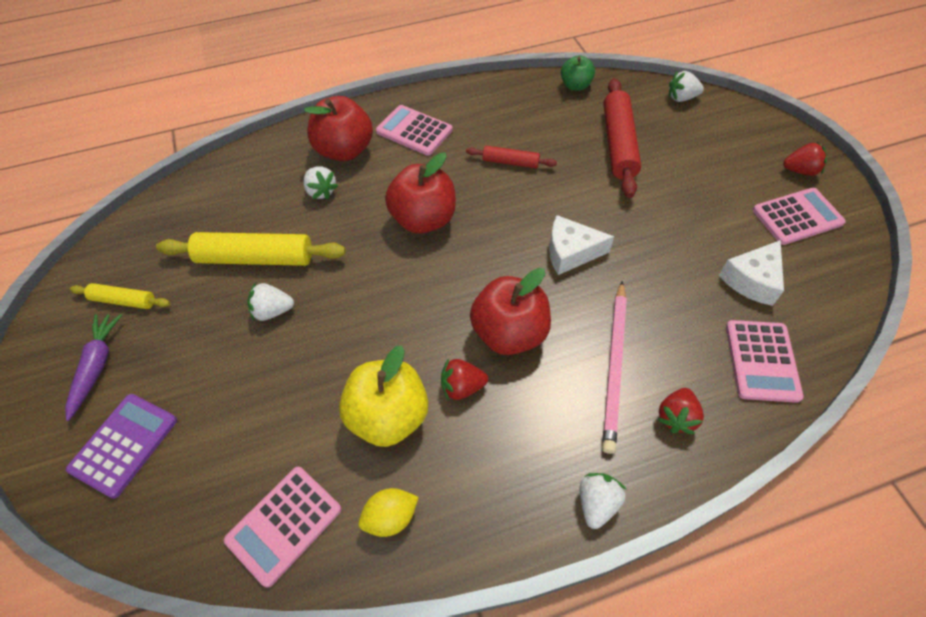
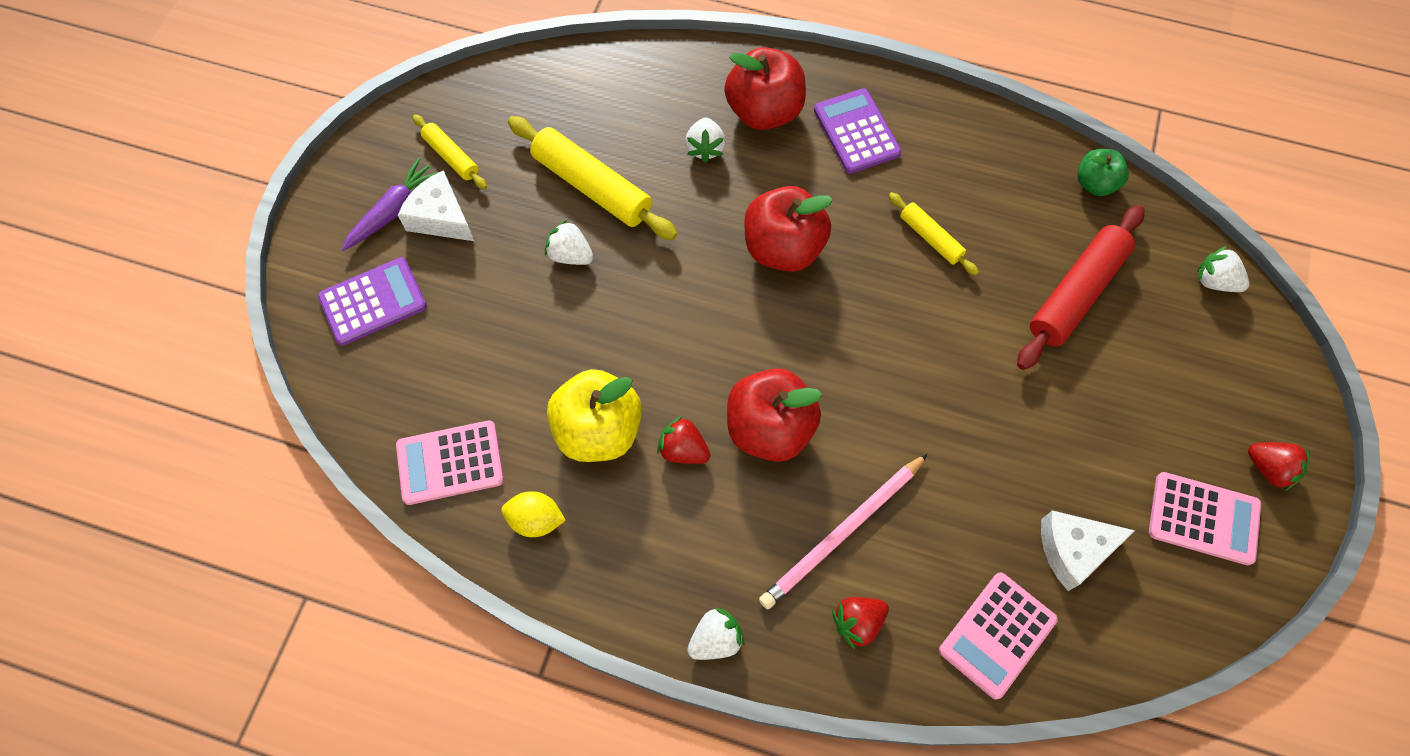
camera: 35 degrees right, 10 degrees up
(414, 131) = (856, 132): pink calculator -> purple calculator
(510, 162) = (930, 238): red rolling pin -> yellow rolling pin
(570, 252) = (904, 386): white cheese -> white cheese (441, 217)

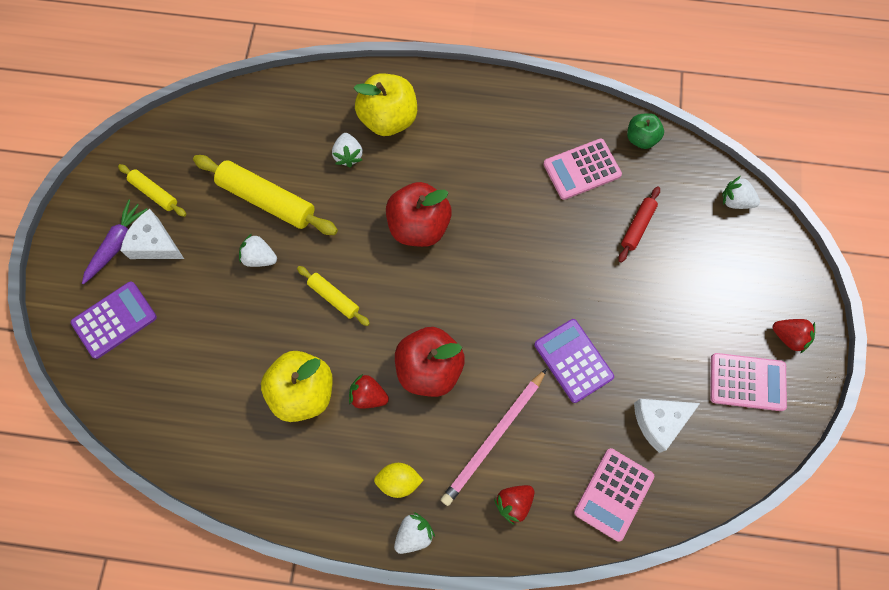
camera: 10 degrees left, 5 degrees up
(450, 463) = (196, 436): pink calculator -> pink calculator (582, 169)
(536, 520) = (268, 468): yellow lemon -> yellow lemon (399, 481)
(764, 111) = (388, 119): red apple -> yellow apple
(856, 132) = (460, 124): purple calculator -> purple calculator (573, 360)
(930, 238) = (526, 201): yellow rolling pin -> yellow rolling pin (334, 298)
(1076, 293) = (637, 226): red rolling pin -> red rolling pin, size x0.54

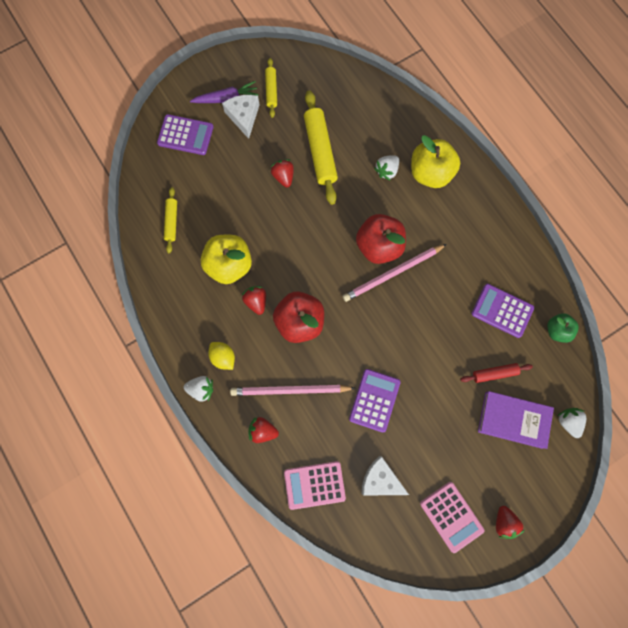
camera: 50 degrees right, 5 degrees up
(259, 258) = (283, 177): white strawberry -> red strawberry
(334, 298) = (295, 236): yellow rolling pin -> yellow rolling pin (171, 222)
(458, 237) = (392, 273): none -> pink pencil
(582, 169) = (502, 311): pink calculator -> purple calculator
(696, 247) = (513, 420): none -> purple book

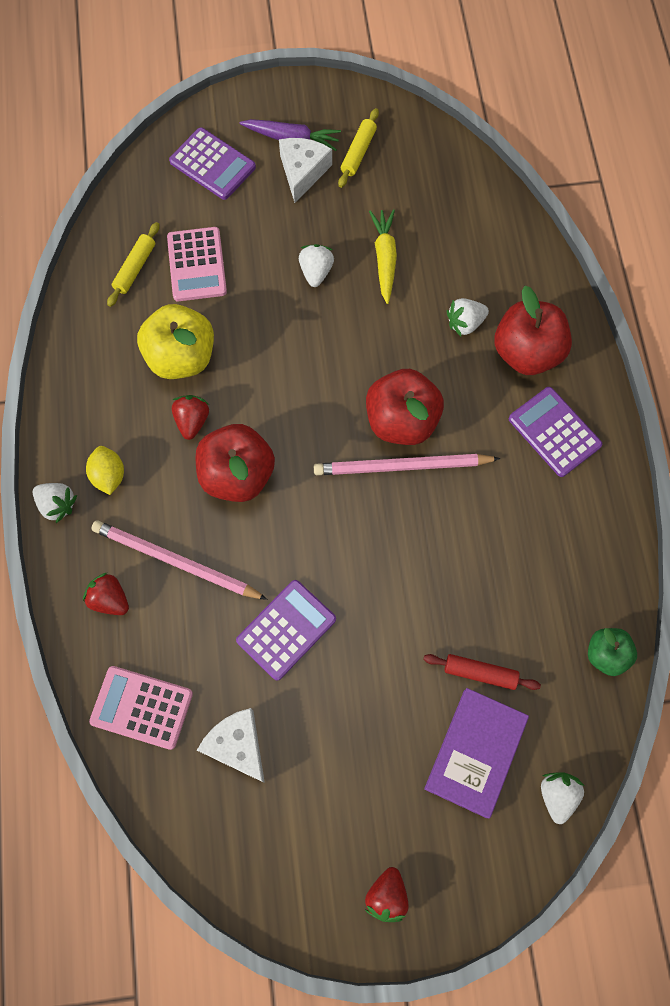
camera: 25 degrees right, 5 degrees down
(283, 177) = (316, 272): red strawberry -> white strawberry
(320, 151) = (384, 259): yellow rolling pin -> yellow carrot
(430, 173) = (526, 352): yellow apple -> red apple
(451, 516) = (313, 848): pink calculator -> pink calculator (197, 265)
(502, 311) = (536, 589): purple calculator -> purple calculator (554, 432)
(513, 420) = (475, 753): purple book -> purple book turned 75 degrees clockwise

